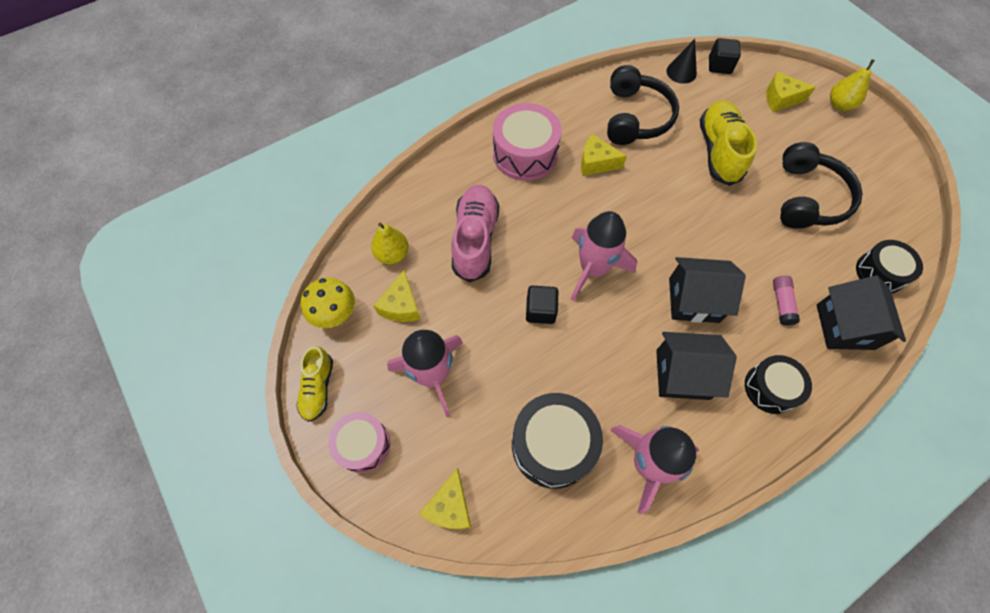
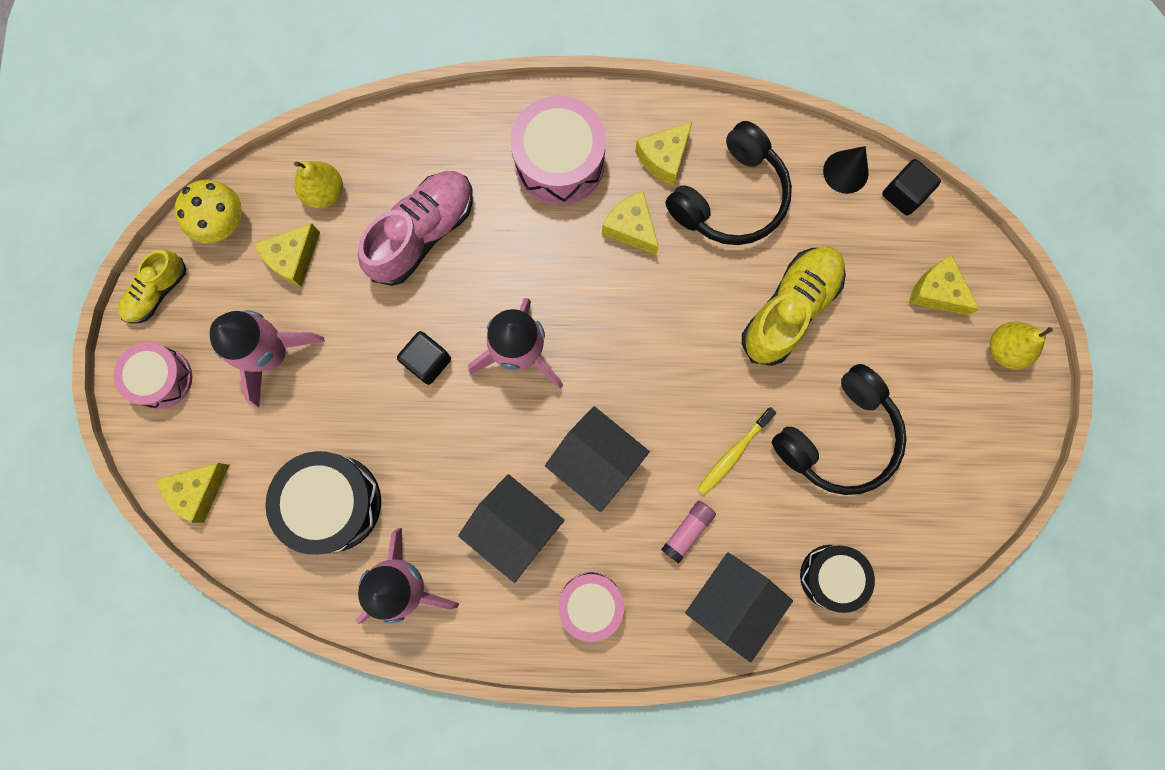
camera: 35 degrees right, 15 degrees up
(582, 119) = (664, 158): none -> yellow cheese
(763, 243) = (733, 453): none -> yellow toothbrush
(770, 388) = (590, 604): black drum -> pink drum

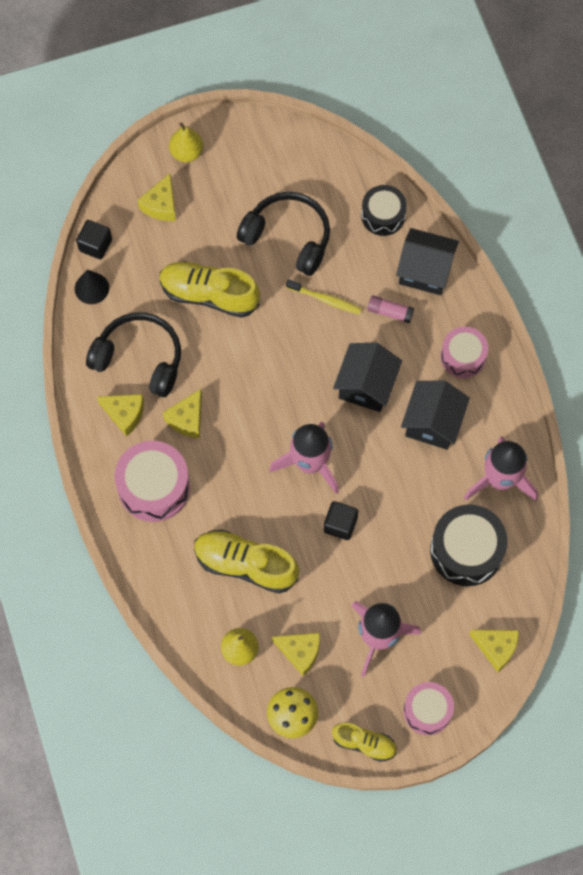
camera: 110 degrees left, 10 degrees down
(422, 233) = (245, 565): pink shoe -> yellow shoe

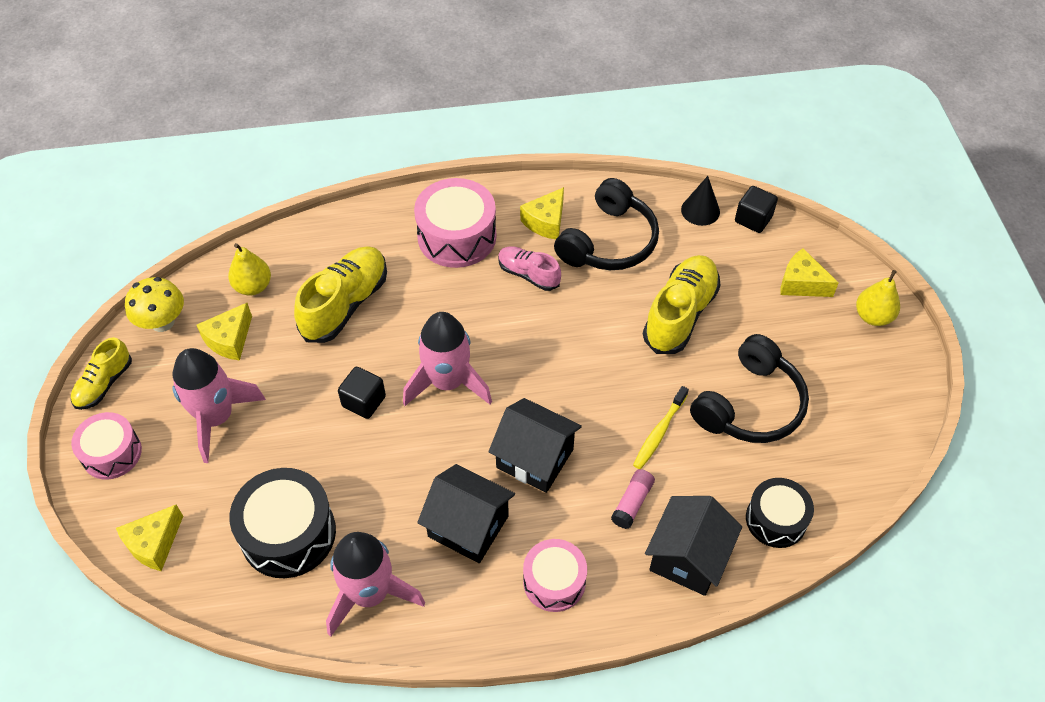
camera: 100 degrees right, 15 degrees down
(187, 419) = (528, 274): yellow cheese -> pink shoe

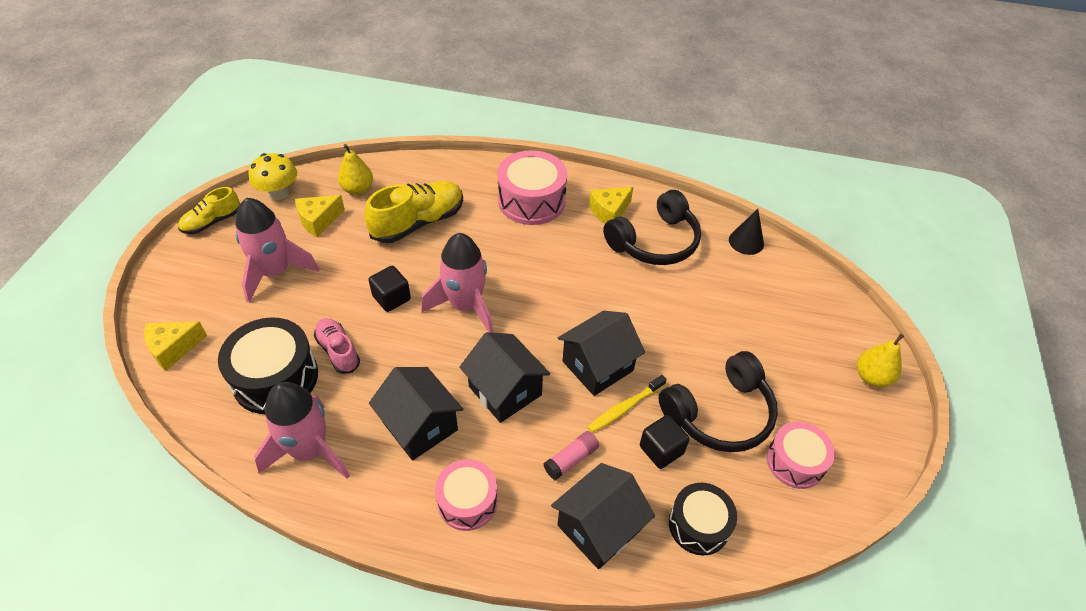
camera: 20 degrees right, 5 degrees down
(112, 453) = (186, 272): pink drum -> pink drum (795, 462)
(528, 274) = (574, 246): pink shoe -> pink shoe (338, 351)
(613, 398) = (598, 366): none -> black house
(680, 314) = (690, 317): yellow shoe -> none
(753, 219) = (791, 262): black cube -> black cube (661, 450)
(801, 283) = (813, 327): yellow cheese -> none

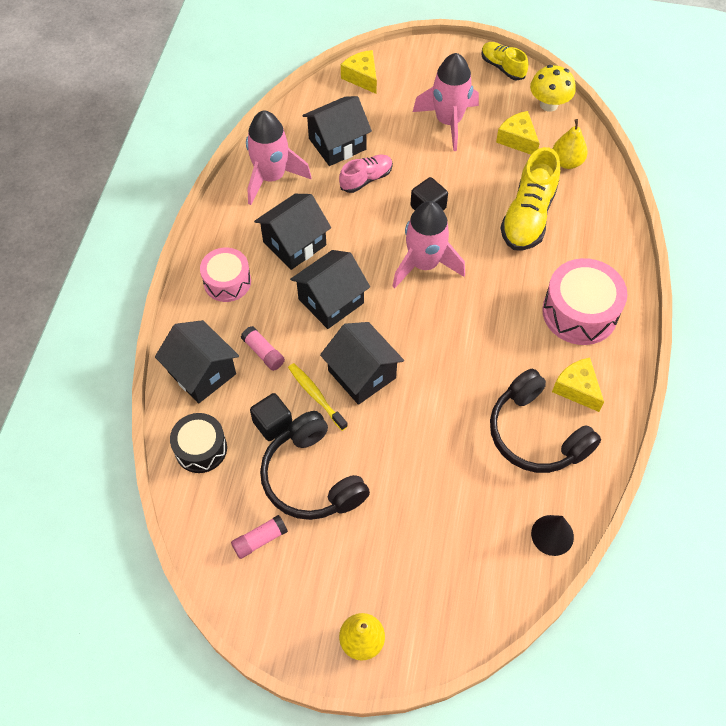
camera: 90 degrees right, 10 degrees up
(275, 378) = (337, 144): black drum -> black house
(418, 223) = (528, 216): yellow shoe -> yellow shoe turned 60 degrees clockwise
(795, 462) = (260, 540): pink drum -> pink glue stick

